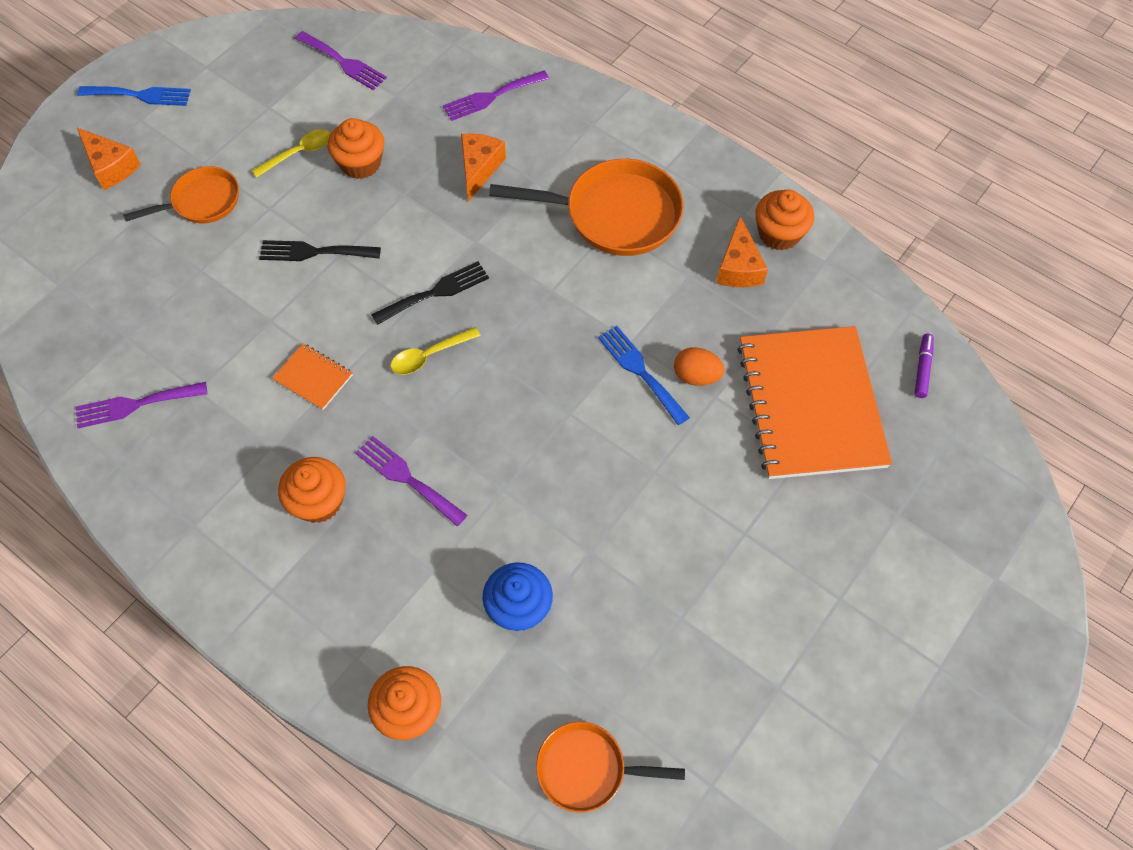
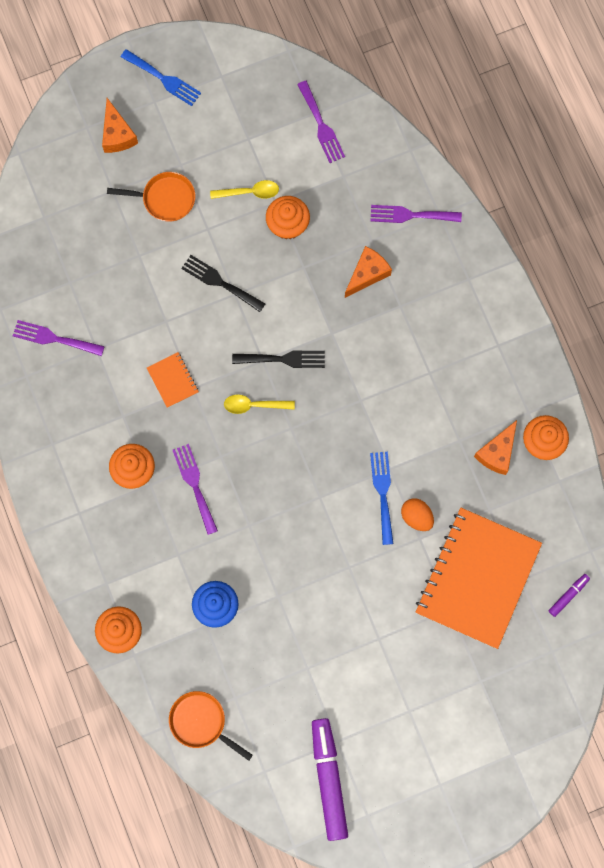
camera: 30 degrees right, 15 degrees up
(615, 214) = (439, 364): orange pan -> none
(801, 745) = (328, 779): none -> purple marker

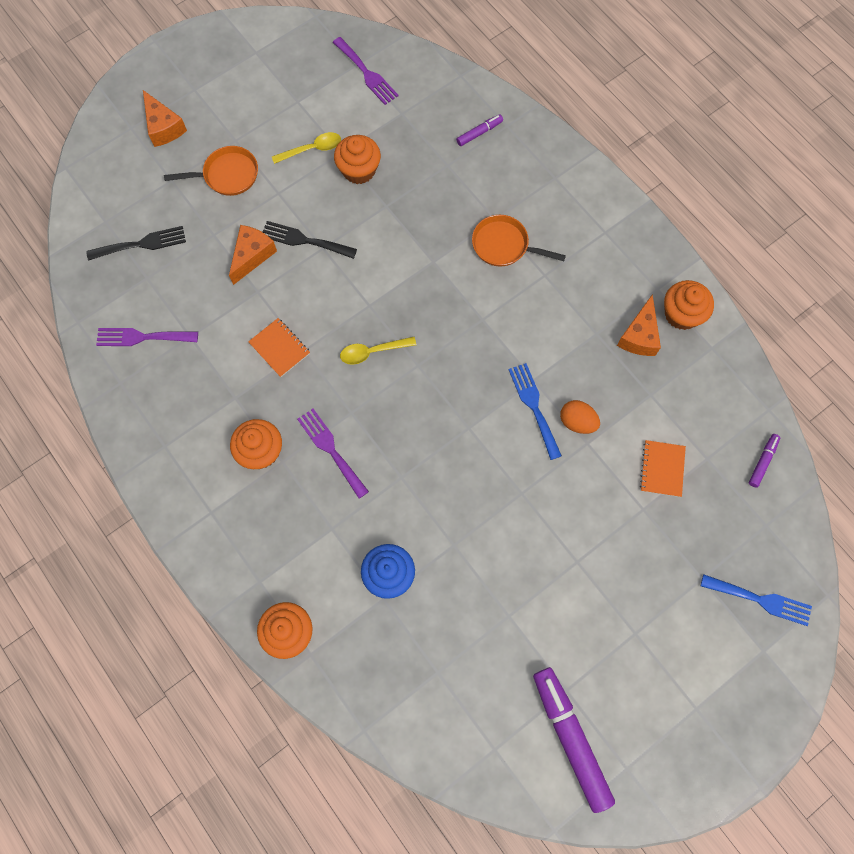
camera: 15 degrees left, 5 degrees down
(164, 79) = (199, 67): blue fork -> blue fork (761, 600)
(201, 722) = (406, 711): orange pan -> orange pan (504, 245)
(283, 359) = (391, 298): black fork -> black fork (142, 244)
(367, 274) = (452, 197): orange cheese -> orange cheese (252, 256)
(410, 215) = (479, 133): purple fork -> purple marker
(478, 578) = (662, 469): orange notebook -> orange notebook, size x0.41

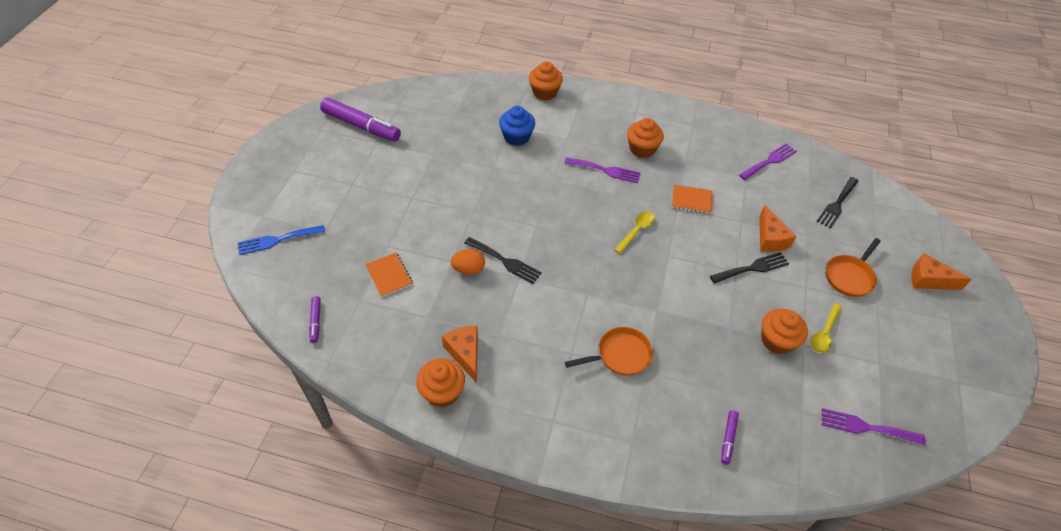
camera: 140 degrees right, 20 degrees down
(534, 406) = (505, 261): blue fork -> black fork

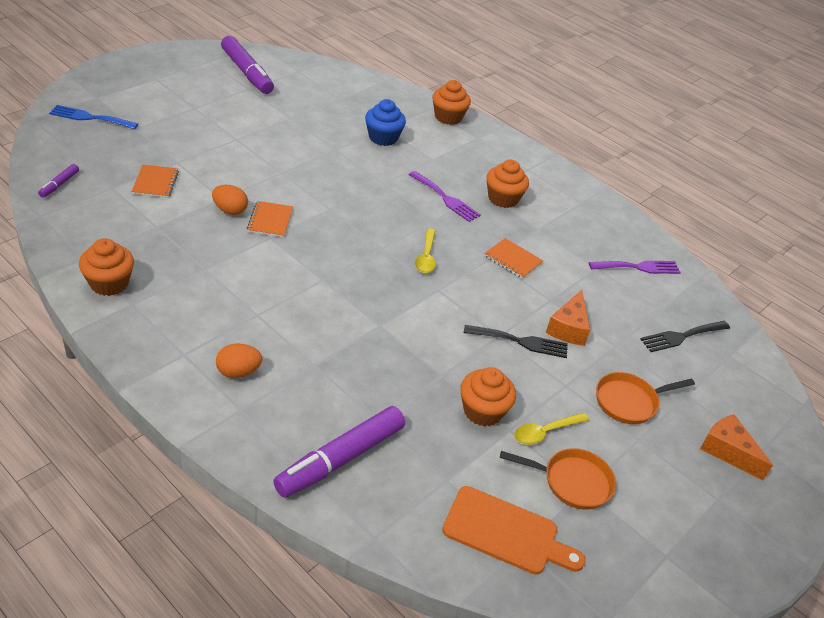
camera: 25 degrees right, 10 degrees down
(465, 353) = (159, 267): orange cheese -> none
(505, 261) = (270, 220): black fork -> orange notebook
(602, 411) = (238, 372): none -> orange egg
(620, 355) = (303, 340): orange pan -> orange pan (572, 482)
(636, 231) = (426, 257): yellow spoon -> yellow spoon turned 120 degrees clockwise
(728, 438) = (341, 459): purple marker -> purple marker, size x2.18
(866, 427) = (506, 533): purple fork -> orange cutting board

